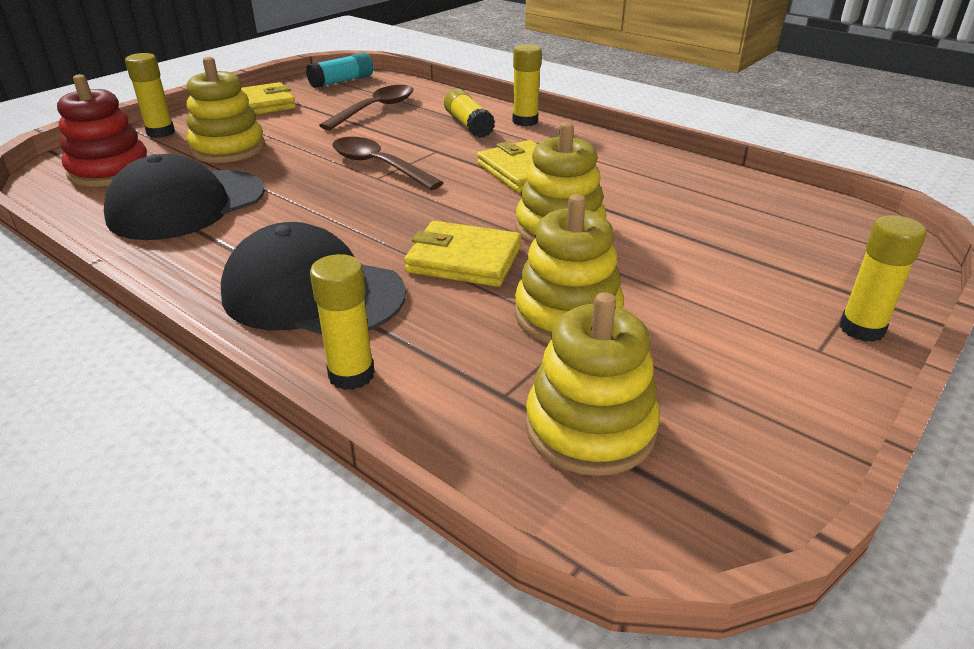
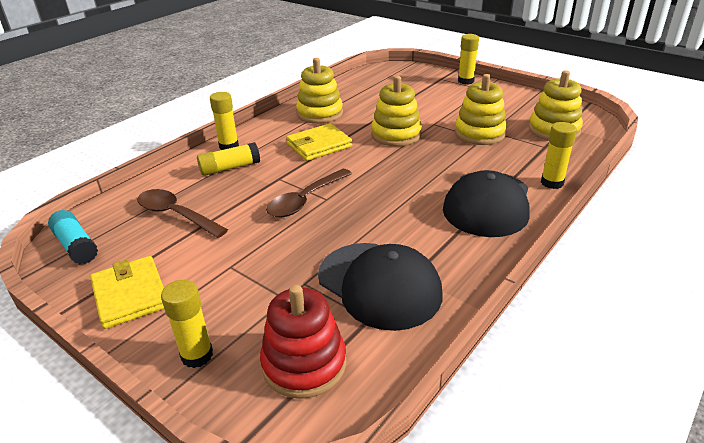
camera: 90 degrees left, 0 degrees up
(228, 148) = (256, 289): yellow stacking toy -> yellow stacking toy (320, 113)
(464, 259) = (436, 160): yellow wallet -> none

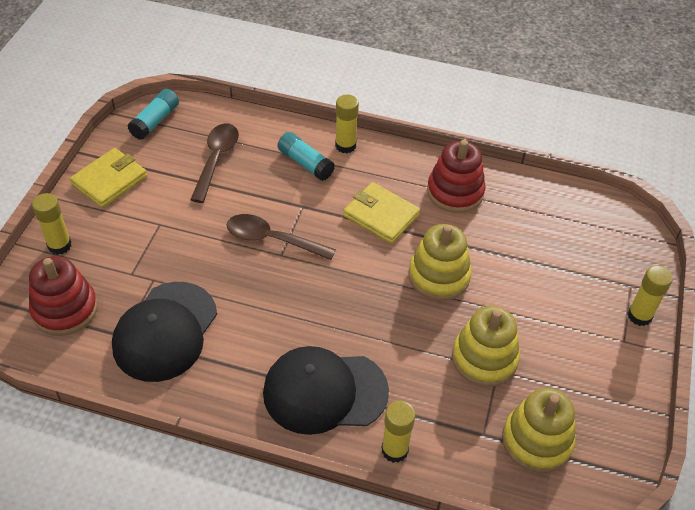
camera: 65 degrees right, 15 degrees up
(229, 168) = (305, 163): yellow glue stick -> turquoise glue stick
(320, 113) = (455, 192): yellow stacking toy -> red stacking toy

